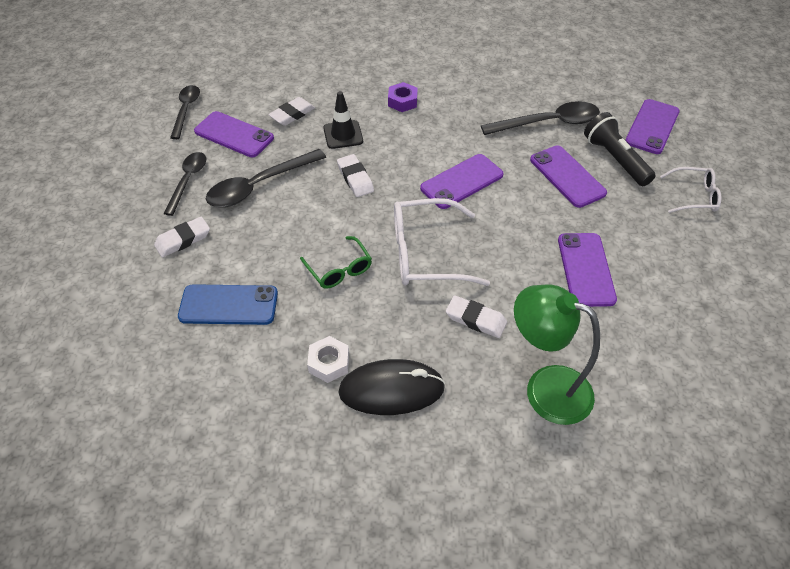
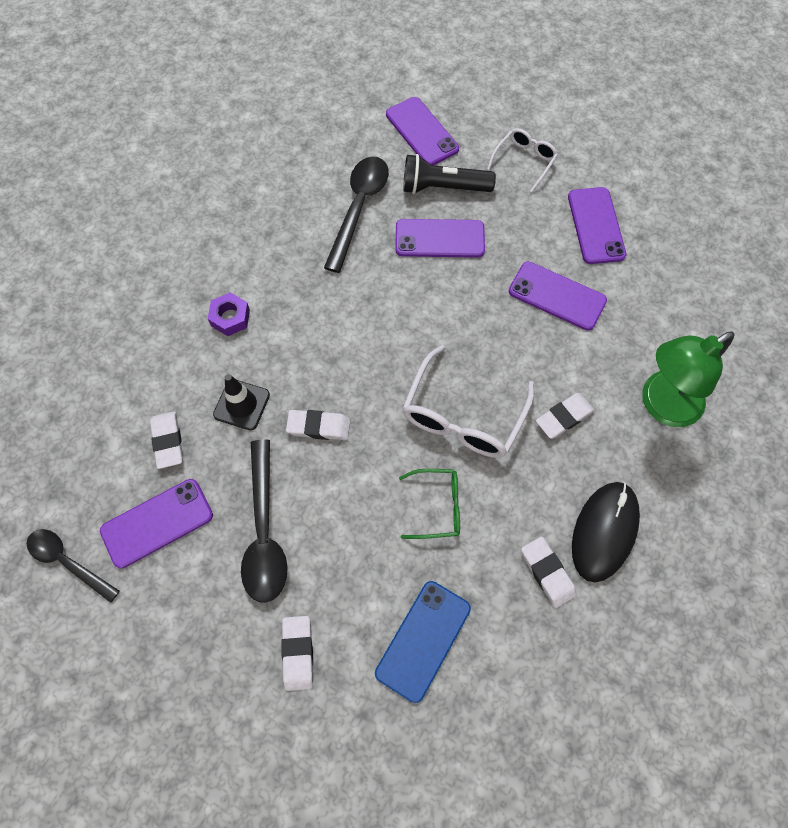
camera: 60 degrees left, 15 degrees up
(188, 181) = (203, 610): black spoon -> none
(329, 363) = (547, 573): white nut -> white eraser
(461, 181) = (388, 330): purple phone -> purple phone (595, 225)

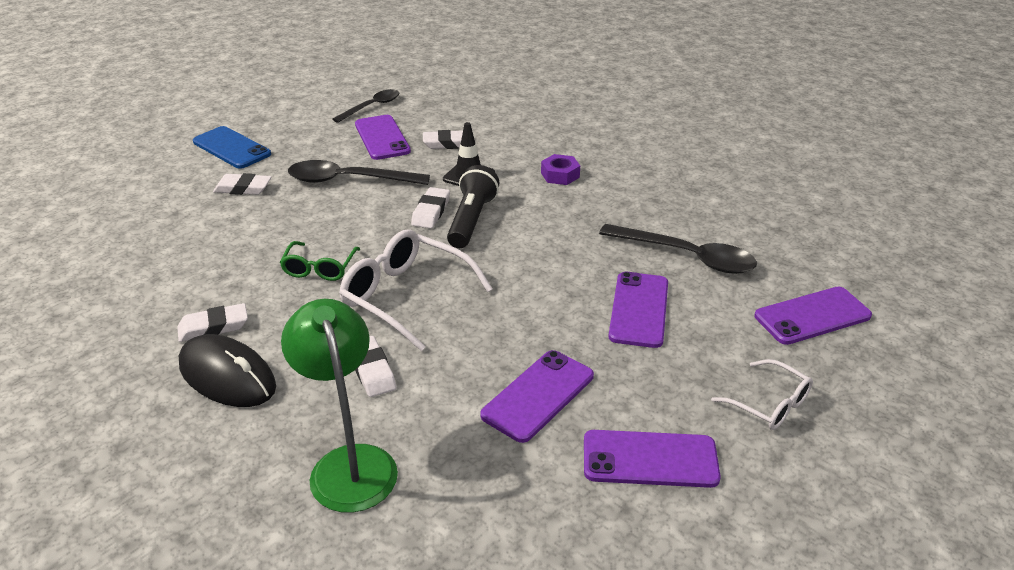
camera: 100 degrees right, 30 degrees down
(423, 640) = (208, 247): blue phone -> blue phone (231, 148)
(443, 187) = (719, 322): black flashlight -> black flashlight (471, 220)

